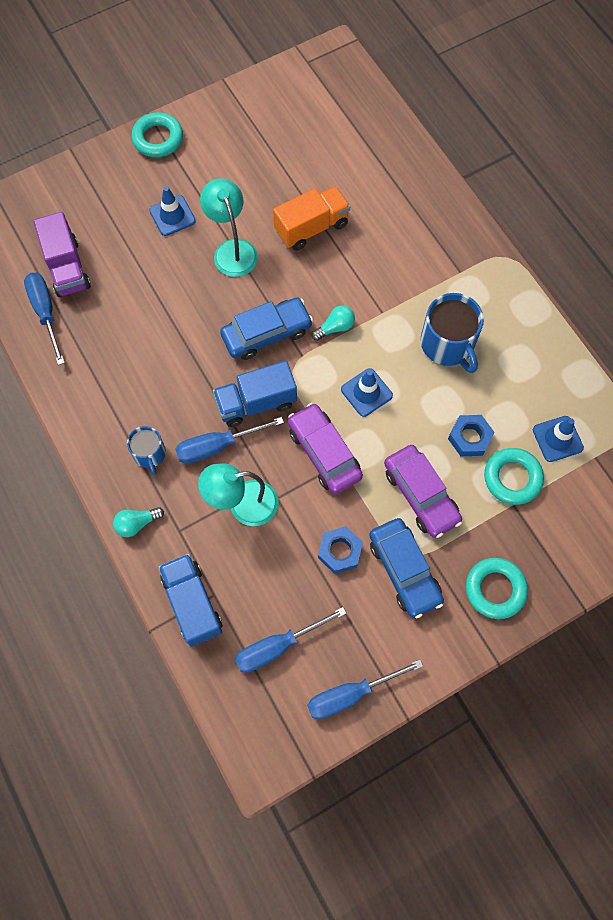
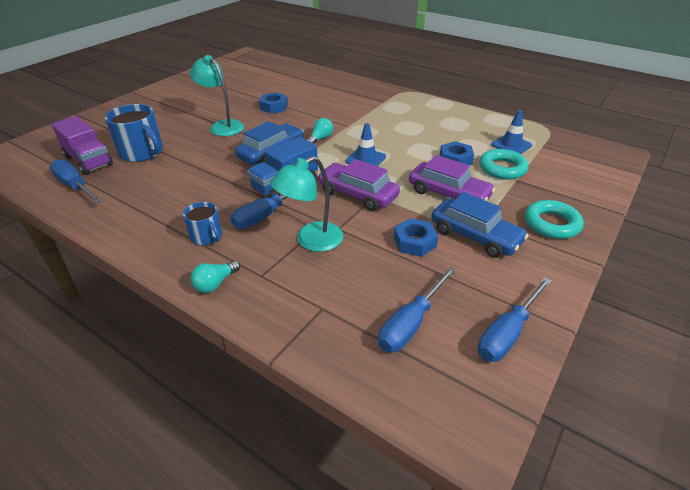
camera: 25 degrees left, 30 degrees down
(158, 139) = (143, 98): turquoise ring -> none
(172, 216) = (168, 122): blue traffic cone -> none
(192, 604) = (304, 322): blue truck -> none
(311, 228) = (274, 107): orange truck -> blue nut
(448, 344) = (402, 127): blue mug -> blue mug (142, 152)

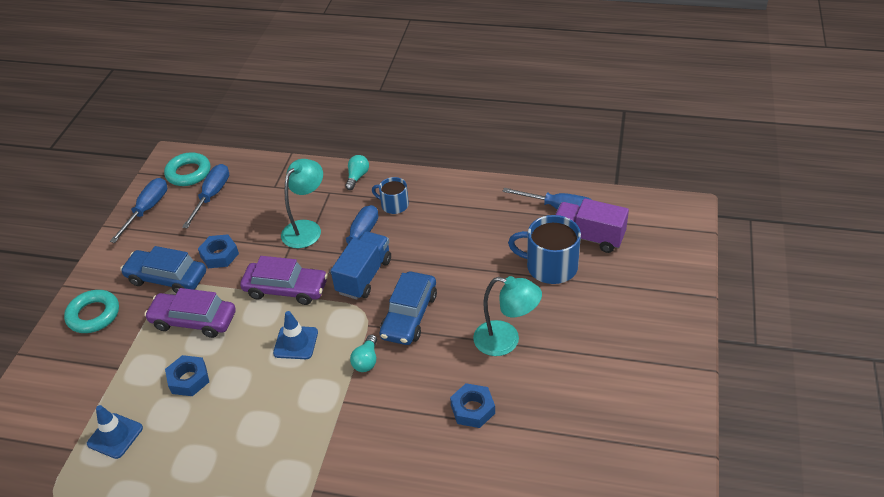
camera: 160 degrees right, 5 degrees up
(502, 168) = (132, 382): turquoise ring -> turquoise ring (188, 173)

